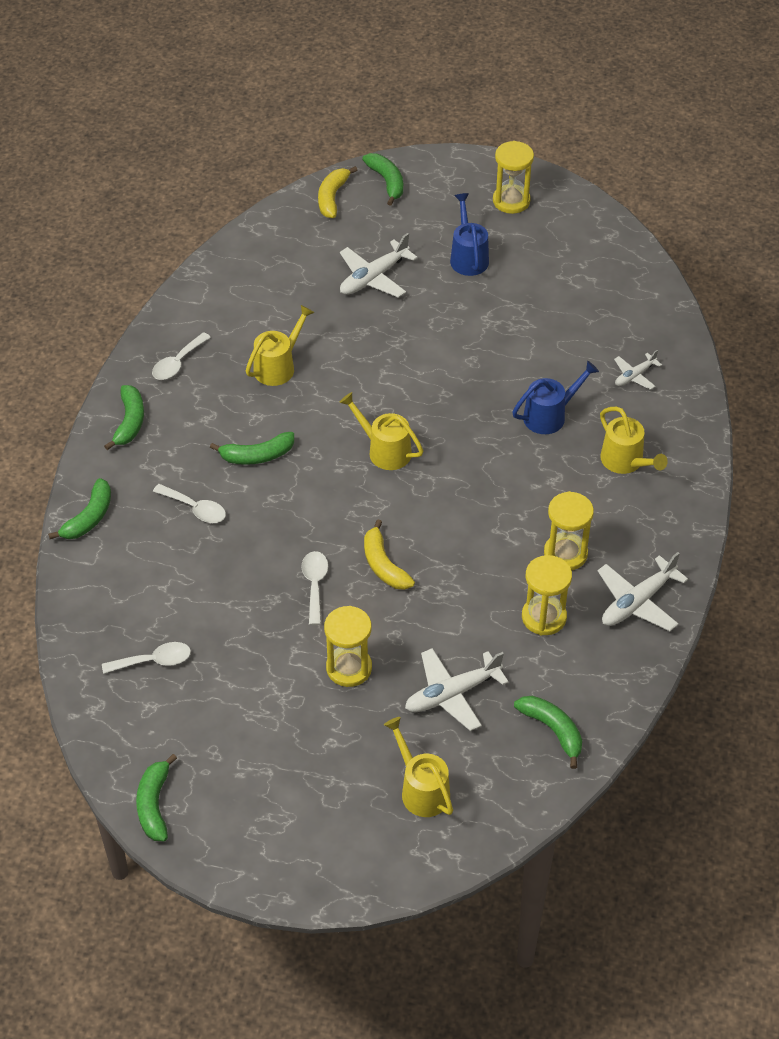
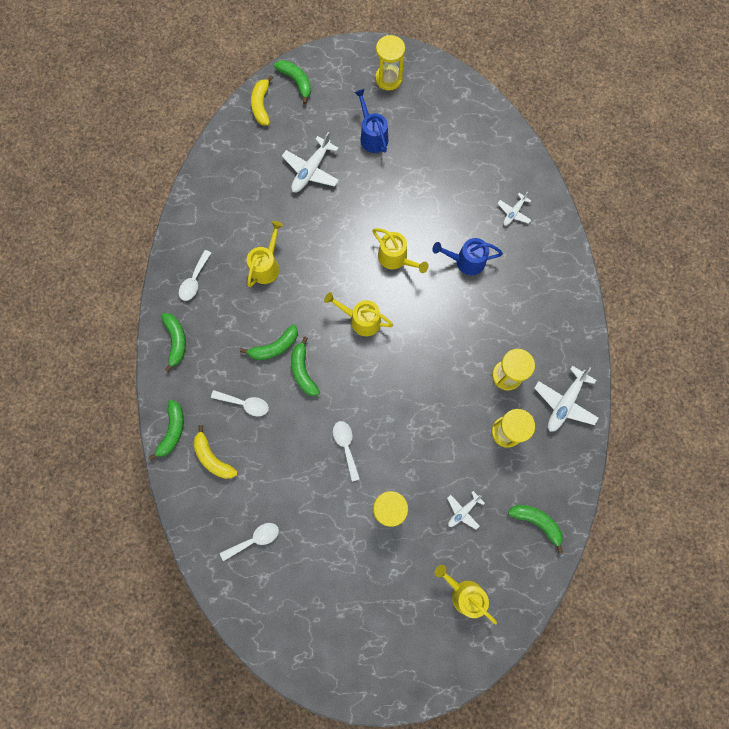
camera: 15 degrees left, 25 degrees up
(154, 805) = (290, 656): green banana -> green banana (303, 371)
(383, 565) = (388, 417): yellow banana -> yellow banana (213, 458)
(452, 694) = (463, 511): white plane -> white plane, size x0.58
(550, 415) = (465, 261): blue watering can -> blue watering can turned 135 degrees counterclockwise
(626, 462) = (526, 288): yellow watering can -> yellow watering can (396, 259)

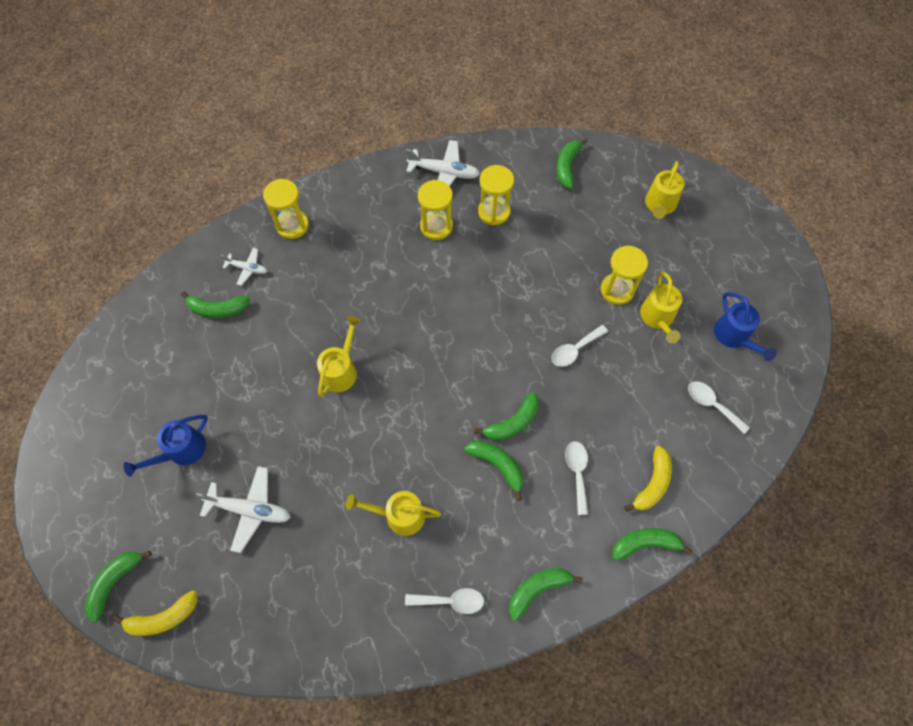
camera: 110 degrees left, 10 degrees down
(361, 320) = (429, 382): yellow watering can -> yellow watering can (657, 318)
(388, 79) = (89, 460): yellow hourglass -> yellow hourglass (292, 225)
(463, 511) = (587, 226): white plane -> none
(465, 261) = (321, 298): blue watering can -> blue watering can (734, 337)
(482, 183) = (218, 309): none -> green banana

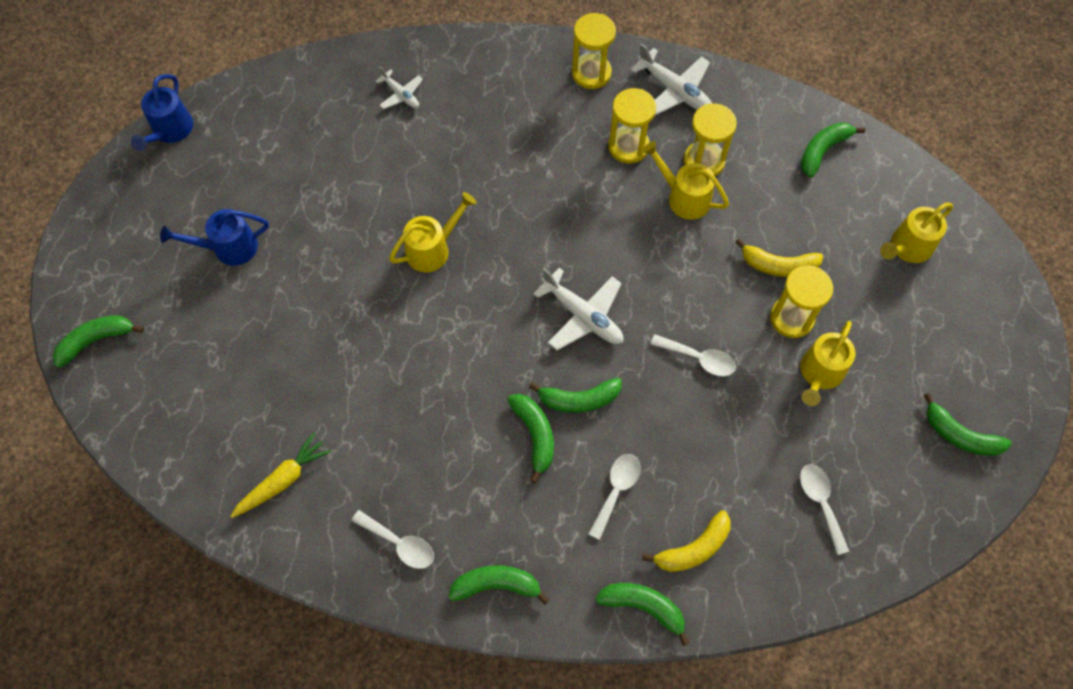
camera: 30 degrees right, 0 degrees up
(163, 618) = (120, 399): yellow banana -> yellow banana (778, 265)
(218, 309) = (346, 123): green banana -> green banana (960, 435)
(250, 510) = (259, 341): white plane -> white plane (583, 316)
(292, 225) = (474, 71): yellow hourglass -> yellow hourglass (591, 73)
(334, 605) = (283, 480): none -> yellow carrot
(399, 515) = (401, 428): yellow watering can -> yellow watering can (683, 197)
(574, 350) = (699, 358): white spoon -> white spoon turned 150 degrees counterclockwise
(734, 337) = (899, 442): blue watering can -> blue watering can (170, 131)

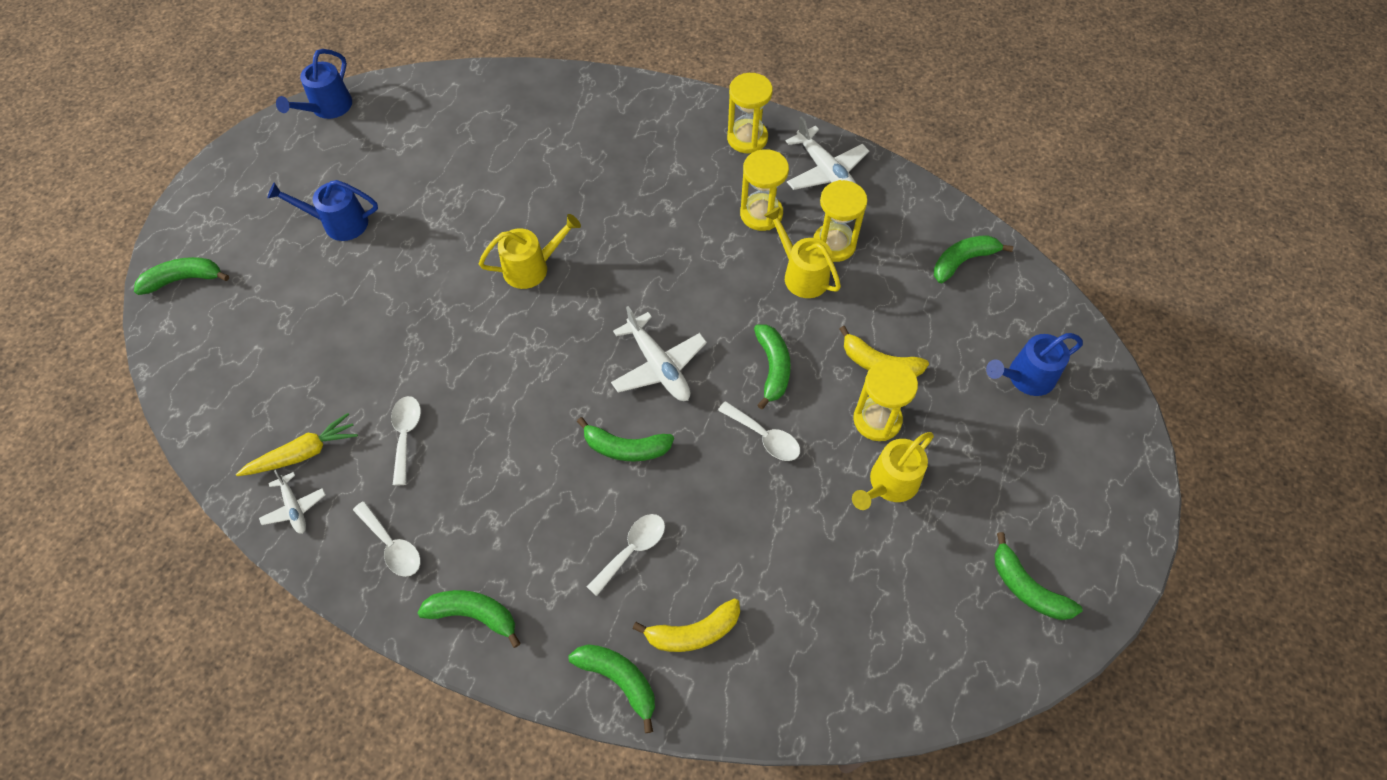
camera: 15 degrees right, 5 degrees down
(401, 95) = (554, 120): white plane -> white plane (294, 508)
(535, 435) = (568, 472): green banana -> green banana (773, 368)
(820, 503) = (848, 620): white spoon -> white spoon (406, 435)
(907, 248) = (1025, 377): yellow watering can -> blue watering can

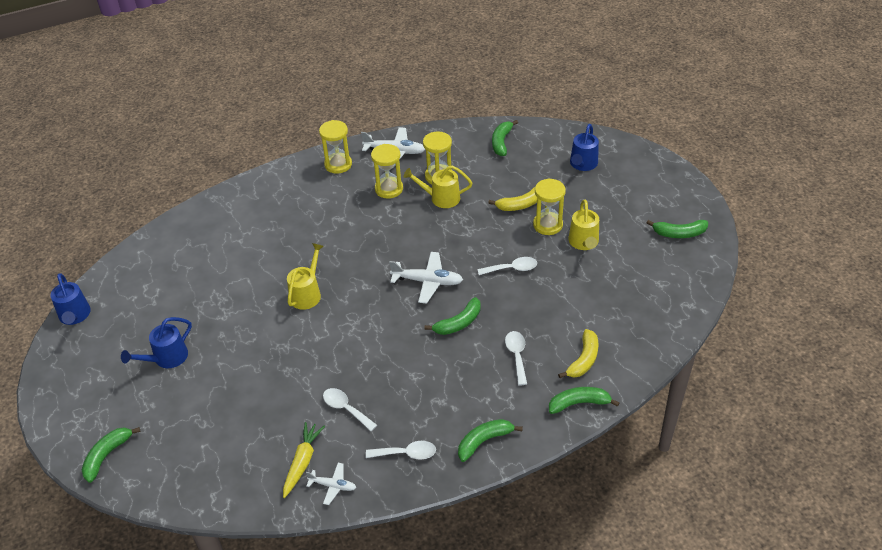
camera: 45 degrees left, 15 degrees down
(773, 368) = (479, 241): green banana -> none

